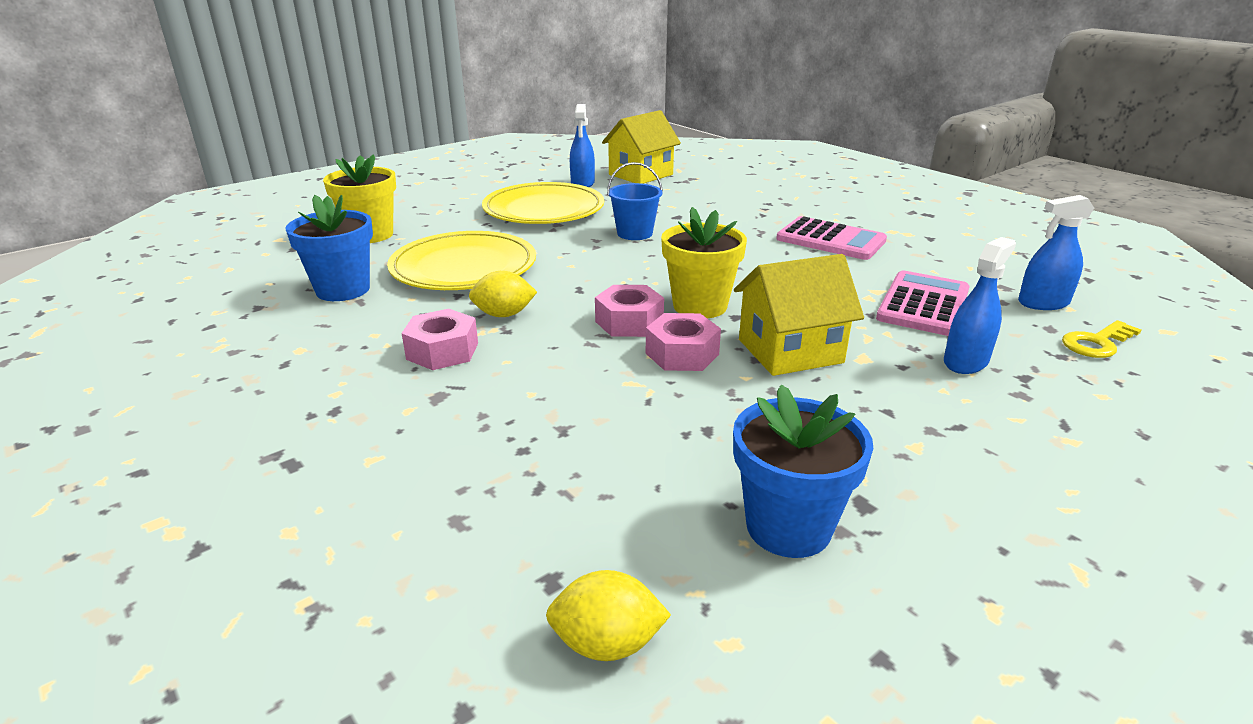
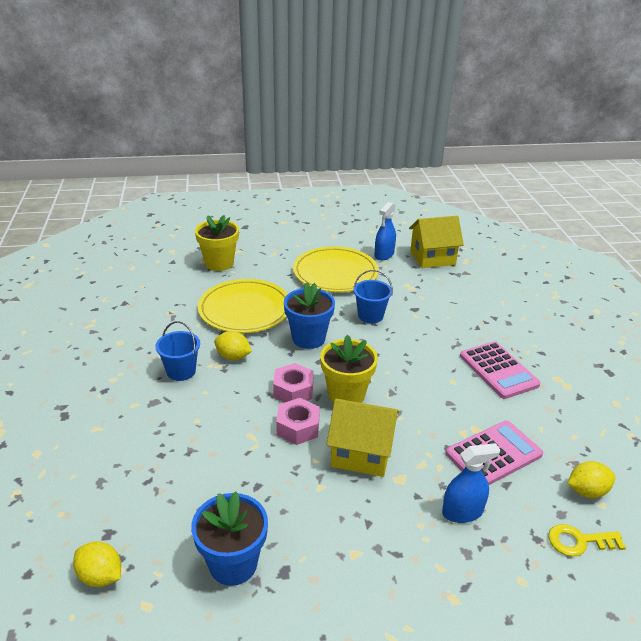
camera: 30 degrees right, 5 degrees up
(343, 290) = (171, 305): blue flower pot -> blue flower pot (308, 338)
(442, 351) = (181, 371): pink nut -> blue bucket
(1043, 303) = (587, 491): blue spray bottle -> yellow lemon

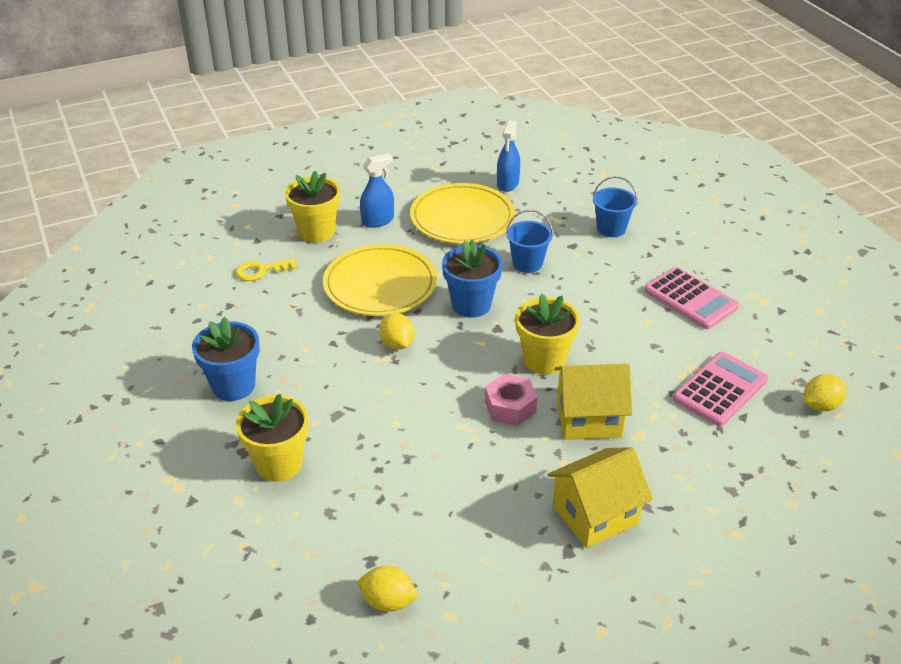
camera: 15 degrees left, 5 degrees up
(85, 431) = (279, 464): none -> yellow flower pot
(181, 371) = (347, 373): blue bucket -> blue bucket (611, 228)
(233, 357) = (397, 344): yellow lemon -> yellow lemon turned 60 degrees clockwise
(233, 564) = (515, 556): blue flower pot -> blue flower pot (233, 386)
(293, 390) = (484, 368): pink nut -> none
(432, 258) = (565, 177): yellow house -> yellow house (595, 515)
(462, 512) = (712, 453): blue spray bottle -> blue spray bottle (378, 220)
(579, 541) = (829, 454): yellow key -> yellow key (261, 271)

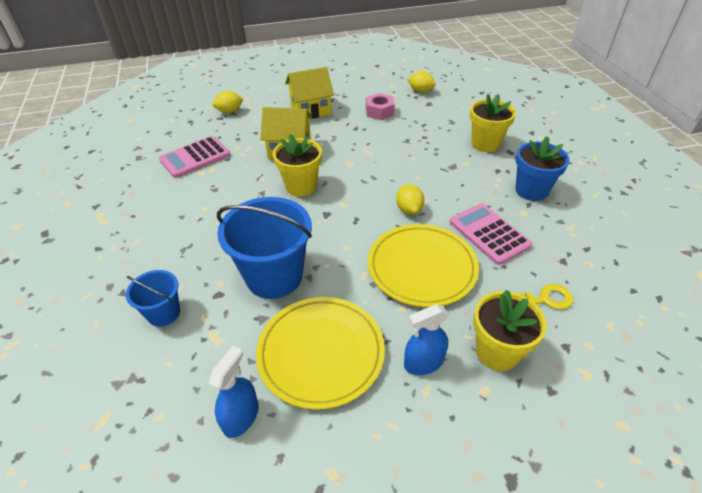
camera: 170 degrees left, 5 degrees up
(471, 305) = (341, 237): blue flower pot -> none
(510, 407) = (336, 160): pink nut -> pink nut (379, 112)
(527, 263) = (274, 276): blue bucket -> blue bucket, size x1.88
(690, 299) = (156, 223): pink calculator -> pink calculator (489, 234)
(820, 405) = (143, 144): yellow lemon -> yellow lemon (229, 111)

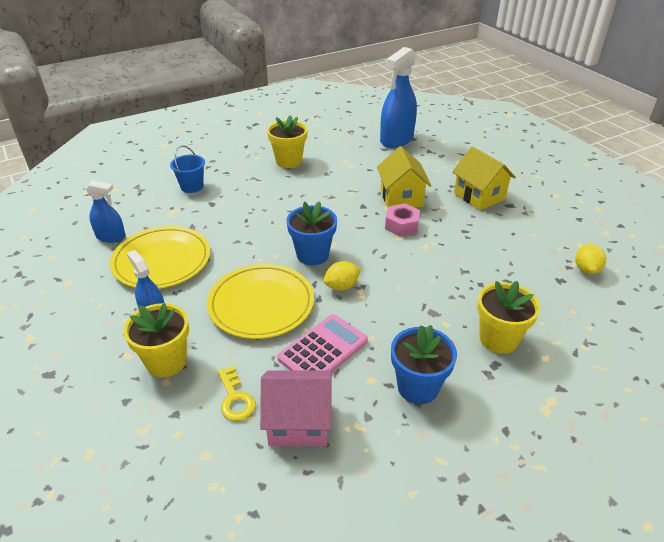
camera: 75 degrees right, 5 degrees down
(183, 131) = (396, 139): none -> blue spray bottle
(195, 157) = (363, 154): pink calculator -> none
(229, 111) = (442, 153): yellow lemon -> none
(274, 276) = (234, 224): blue bucket -> none
(301, 186) = (348, 215): yellow flower pot -> yellow flower pot (289, 161)
(356, 221) = (312, 255): none -> blue flower pot
(379, 112) = (510, 243): pink nut -> pink nut (401, 225)
(569, 260) = (299, 422): none -> pink house

